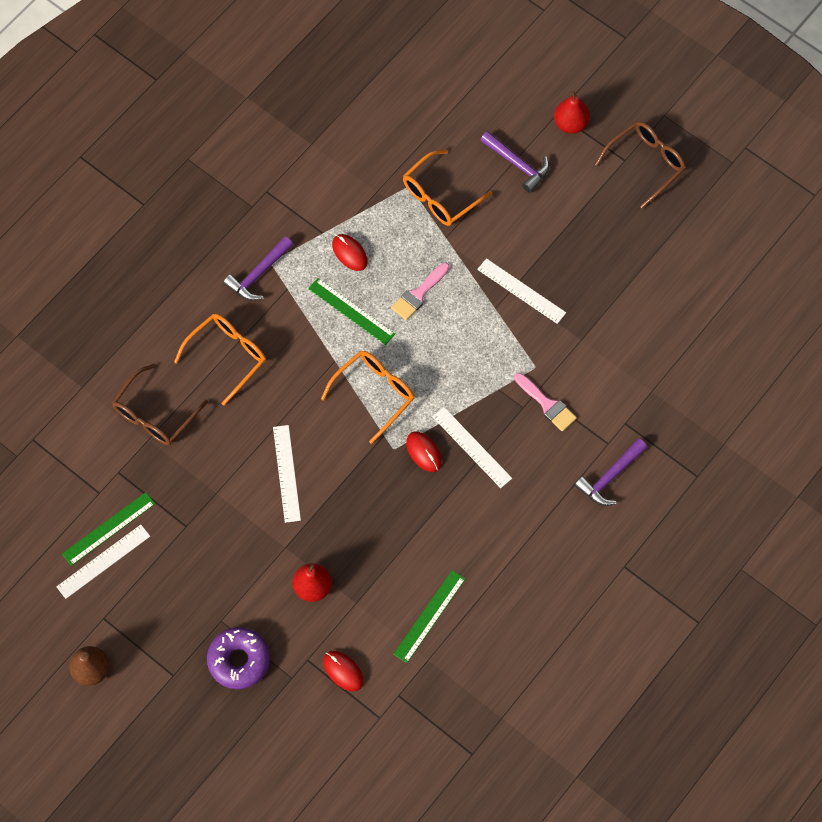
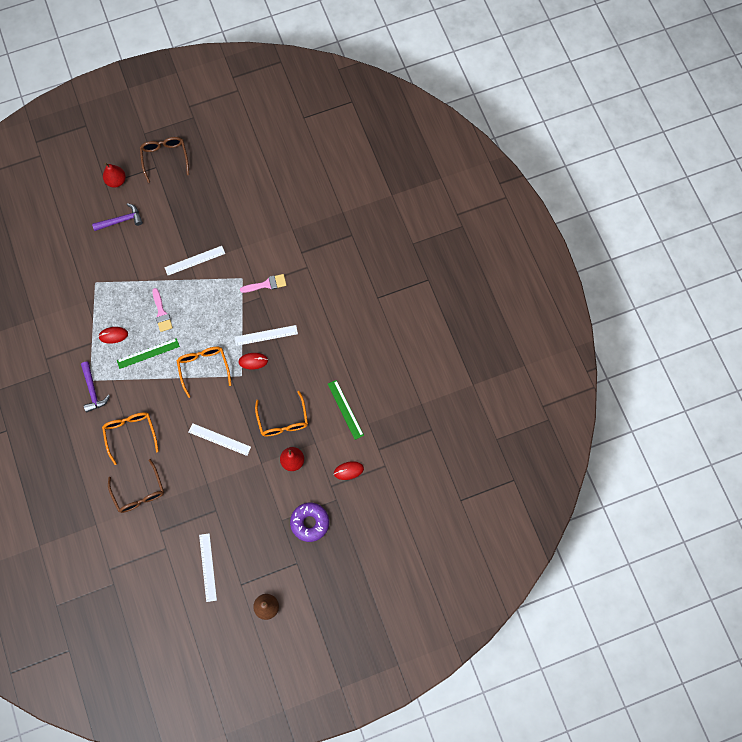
camera: 60 degrees left, 5 degrees up
(108, 529) = (190, 554): green ruler -> none
(440, 196) = (112, 270): orange glasses -> orange glasses (283, 420)
(610, 477) = (325, 276): purple hammer -> none

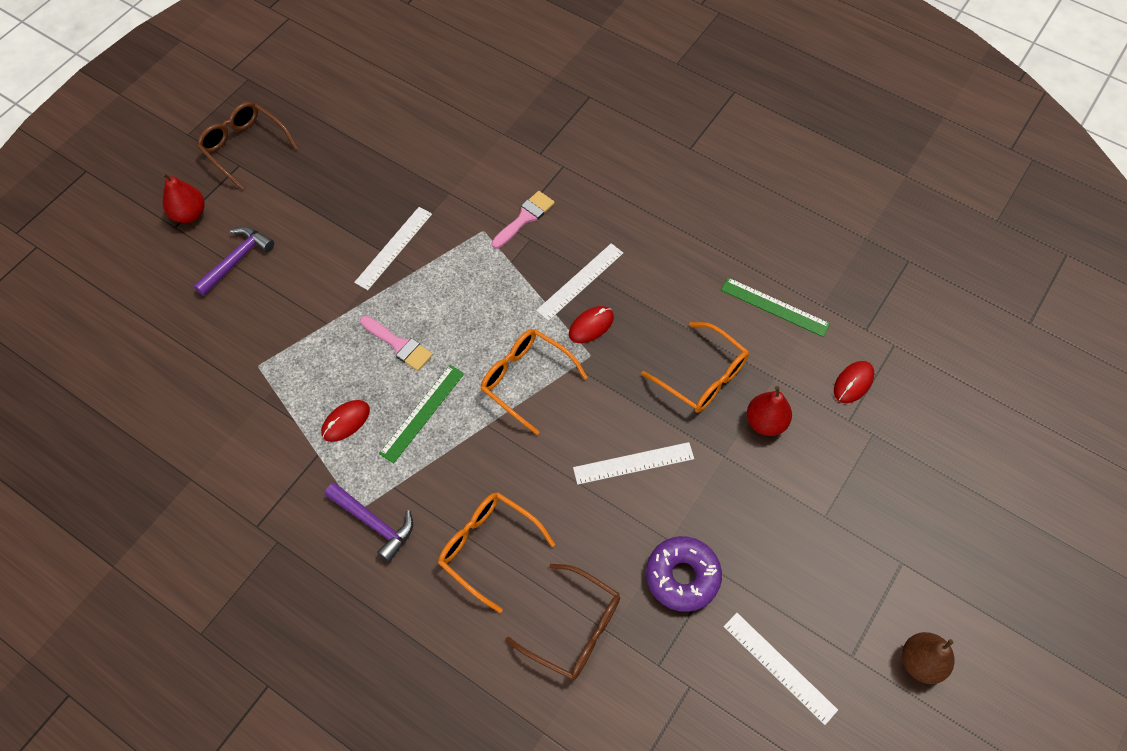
camera: 35 degrees left, 10 degrees down
(310, 523) = (867, 491): purple donut -> purple donut (682, 576)

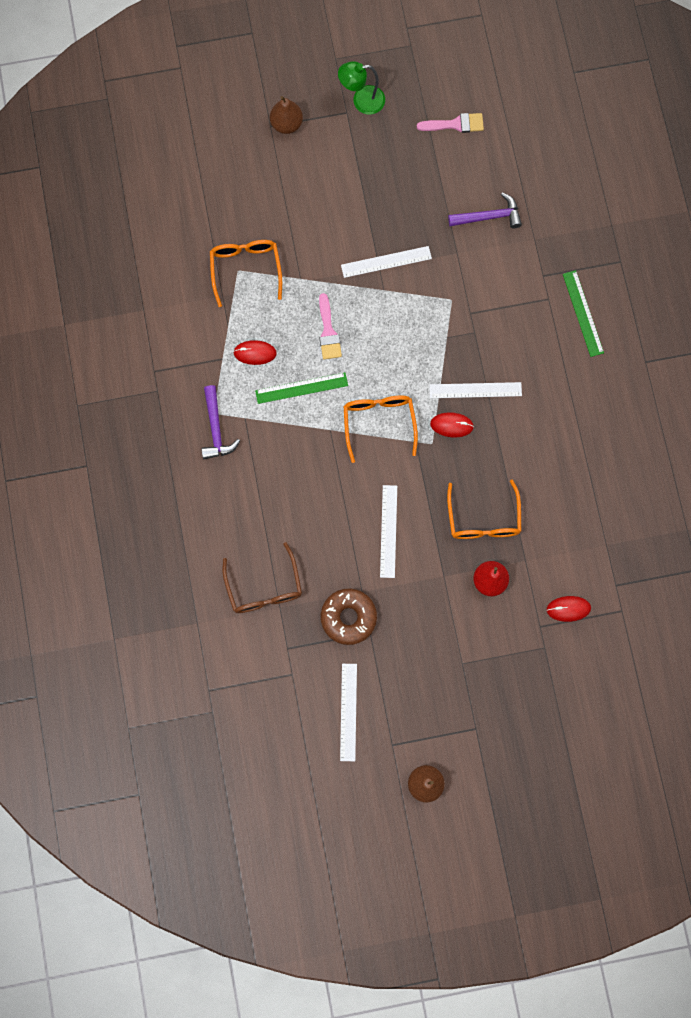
camera: 45 degrees right, 15 degrees up
(189, 214) = (286, 124): red pear -> brown pear
(237, 260) = (286, 184): purple hammer -> purple hammer (489, 217)
(244, 147) = (361, 101): brown glasses -> green lamp
(488, 547) = (262, 501): orange glasses -> orange glasses (246, 269)
(525, 218) = (486, 315): pink brush -> pink brush (455, 124)
(633, 463) = (388, 531): white ruler -> white ruler turned 60 degrees clockwise
(682, 576) = (348, 617): purple donut -> brown donut
(774, 307) = (576, 518): green ruler -> green ruler (583, 313)

